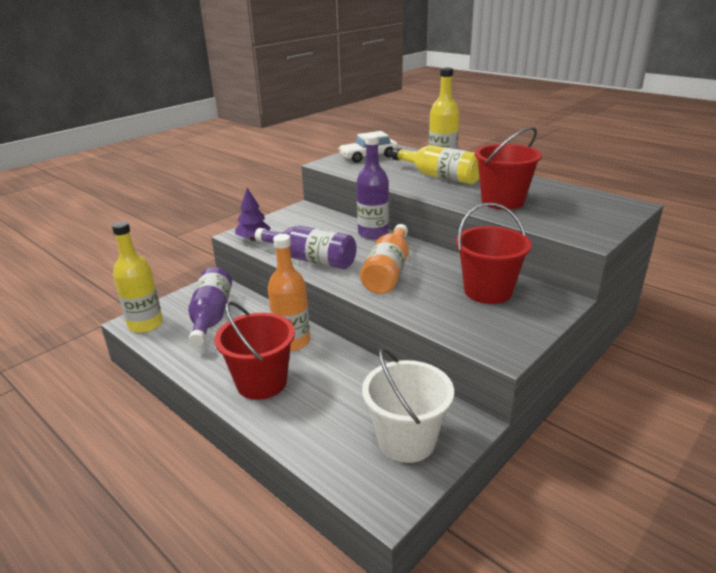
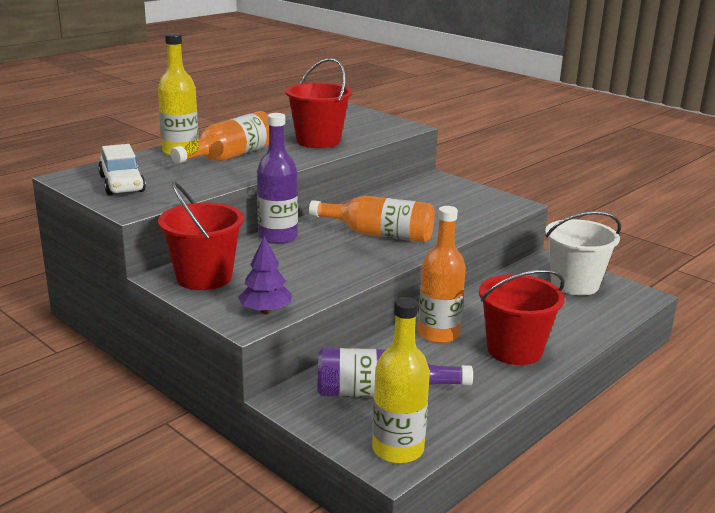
camera: 90 degrees left, 5 degrees down
(311, 259) = (341, 272): purple bottle -> none
(440, 176) = (230, 156): yellow bottle -> orange bottle
(488, 291) = (421, 199): red bucket -> red bucket (204, 277)

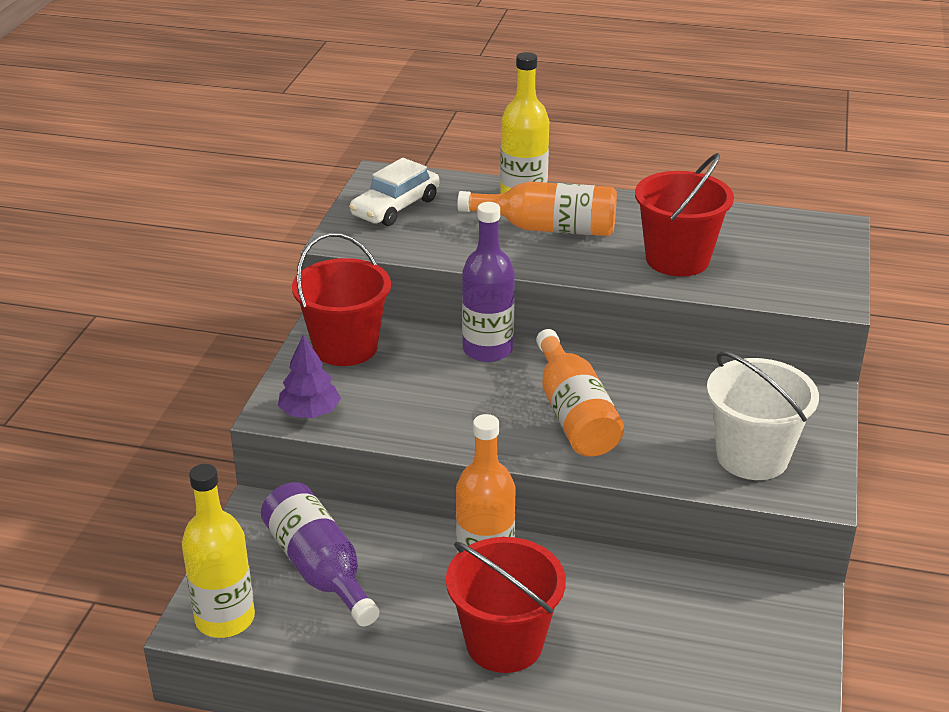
camera: 60 degrees right, 10 degrees up
(574, 284) = (752, 648): white bucket -> white bucket (752, 457)

